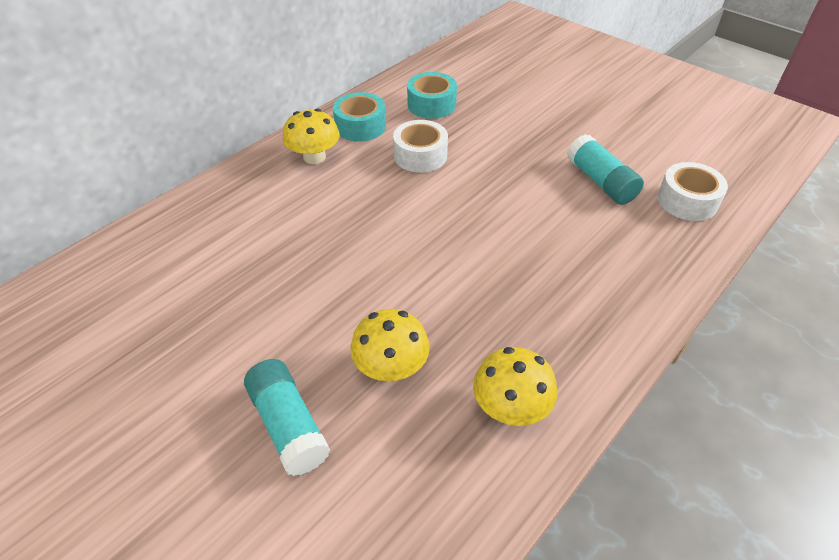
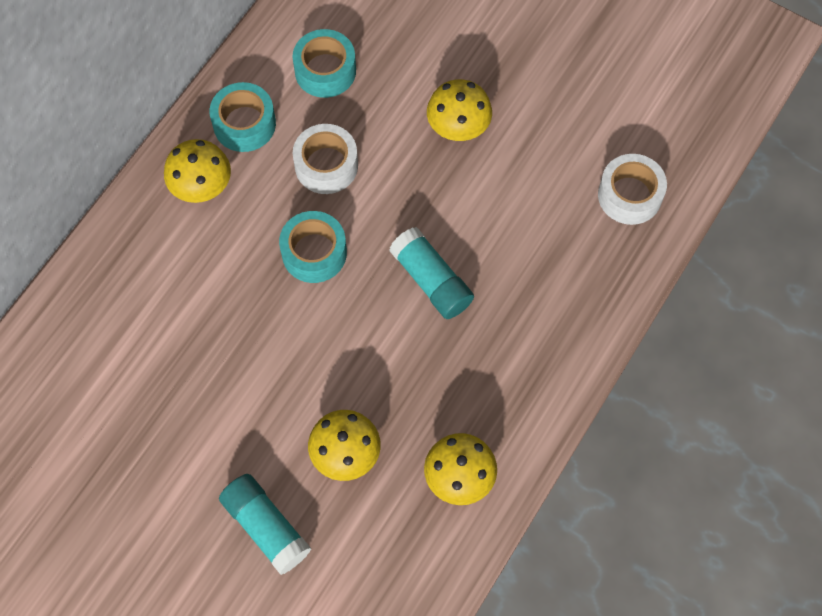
camera: 10 degrees left, 20 degrees up
(397, 208) = (314, 253): none -> turquoise tape
(534, 144) = (458, 126): none -> yellow mushroom
(600, 182) = (536, 179): turquoise glue stick -> turquoise glue stick (431, 281)

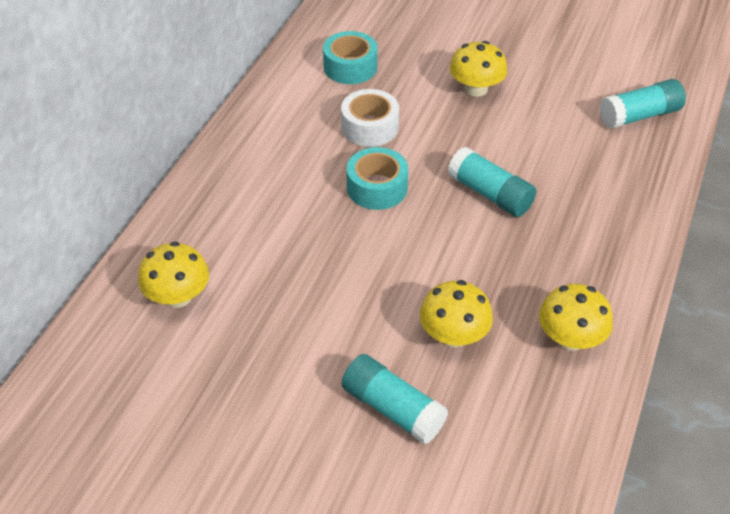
camera: 10 degrees left, 20 degrees down
(201, 186) = (261, 154): yellow mushroom -> yellow mushroom (178, 296)
(244, 124) = (289, 108): turquoise tape -> none
(629, 195) = (639, 116): white tape -> turquoise glue stick

